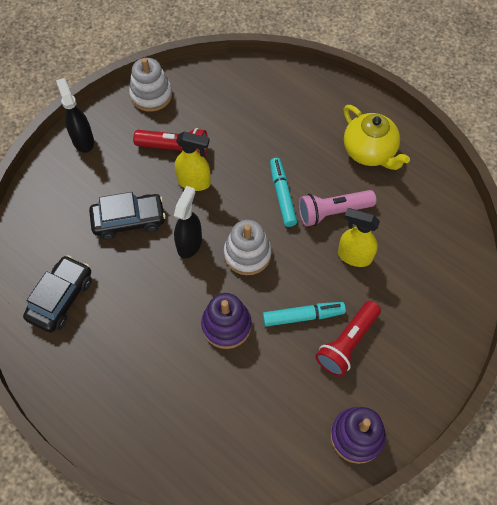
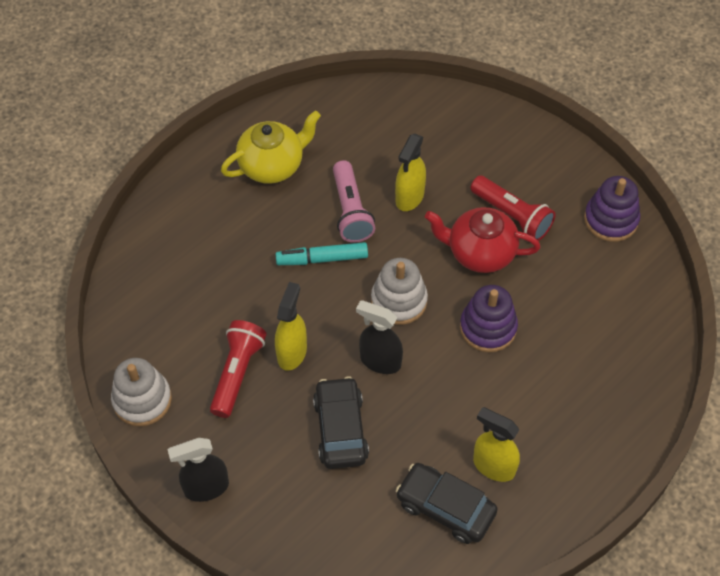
camera: 85 degrees left, 5 degrees down
(96, 333) = (493, 466): none -> yellow spray bottle
(303, 316) = (479, 253): turquoise marker -> red teapot

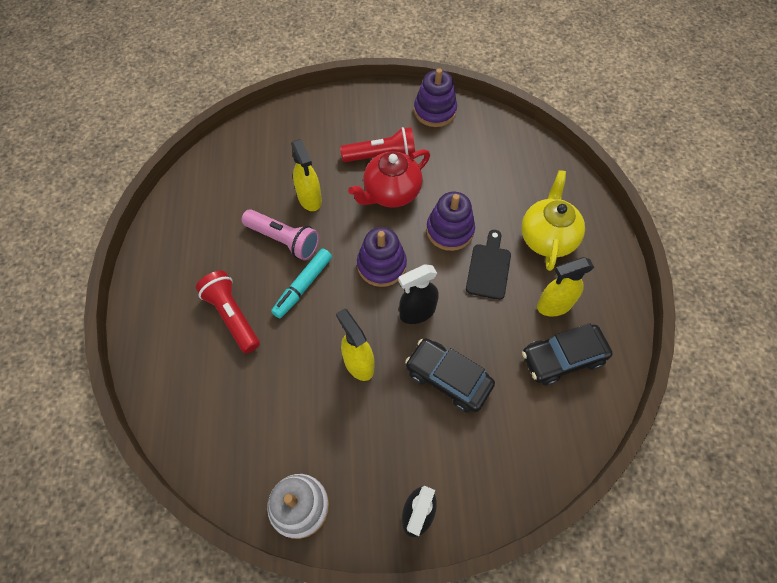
camera: 50 degrees left, 5 degrees up
(237, 373) = (340, 415): red flashlight -> red flashlight (232, 316)
(272, 165) = (196, 259): yellow teapot -> yellow teapot (547, 237)
(399, 301) = (381, 265): white stacking toy -> purple stacking toy
(480, 386) = (489, 268): none -> black cutting board

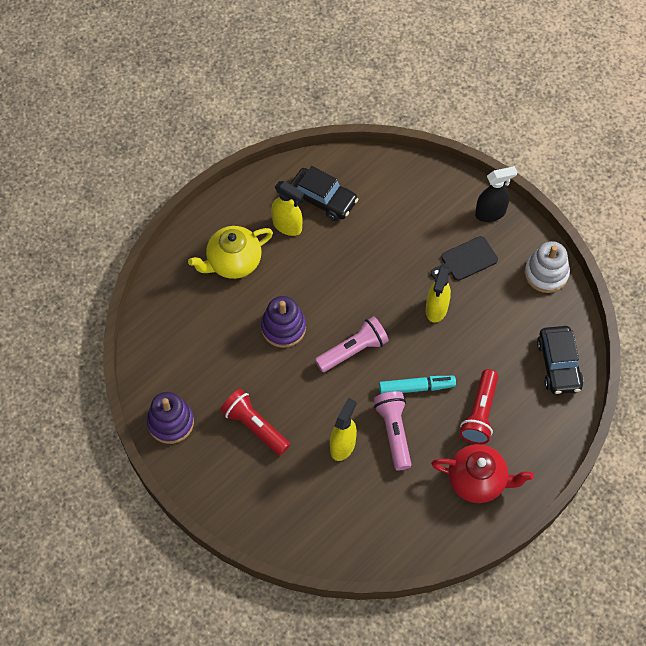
camera: 130 degrees left, 0 degrees up
(381, 265) = (353, 350): purple stacking toy -> pink flashlight
(391, 193) = (285, 392): red teapot -> red teapot (478, 481)
(417, 312) = (368, 302): black spray bottle -> none
(448, 378) = (397, 252): black car -> black car (558, 365)
(489, 268) = (293, 282): black cutting board -> black cutting board (466, 260)

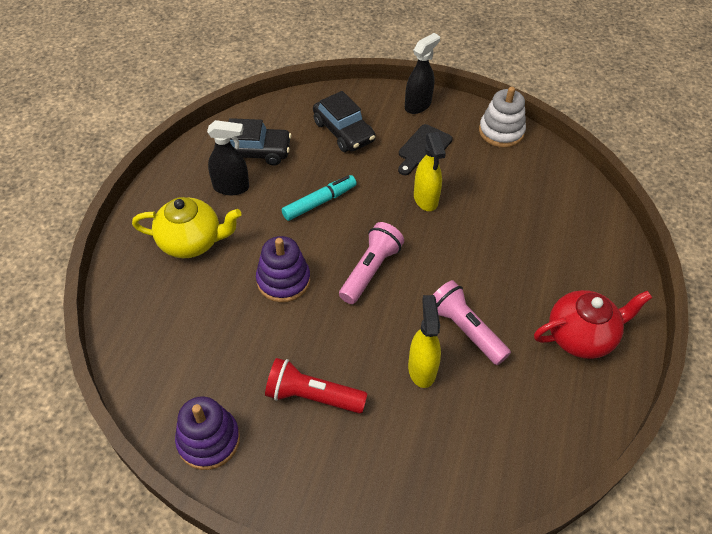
camera: 30 degrees left, 10 degrees down
(233, 262) = (192, 242): yellow teapot -> yellow teapot turned 120 degrees counterclockwise
(287, 226) = (231, 187): yellow spray bottle -> black spray bottle
(416, 387) = (457, 276): turquoise marker -> turquoise marker (319, 202)
(480, 413) = (534, 272): red flashlight -> none
(558, 365) = (570, 198): black car -> black car (343, 131)

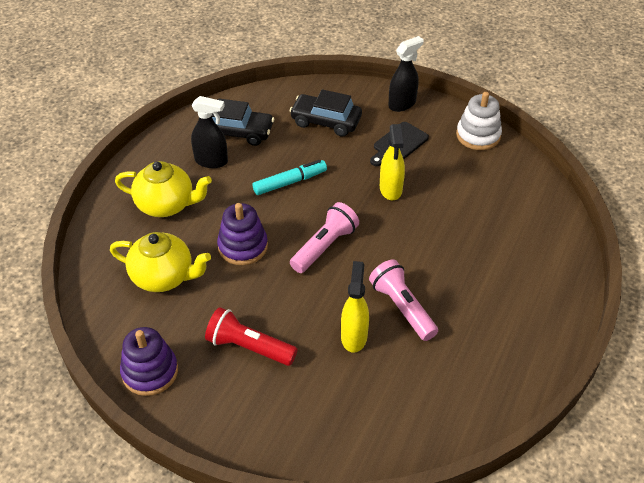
camera: 10 degrees right, 5 degrees down
(204, 325) = (164, 277): none -> yellow teapot
(343, 131) = (326, 121): black car -> black car turned 135 degrees clockwise
(581, 336) = (512, 326): red teapot -> none

